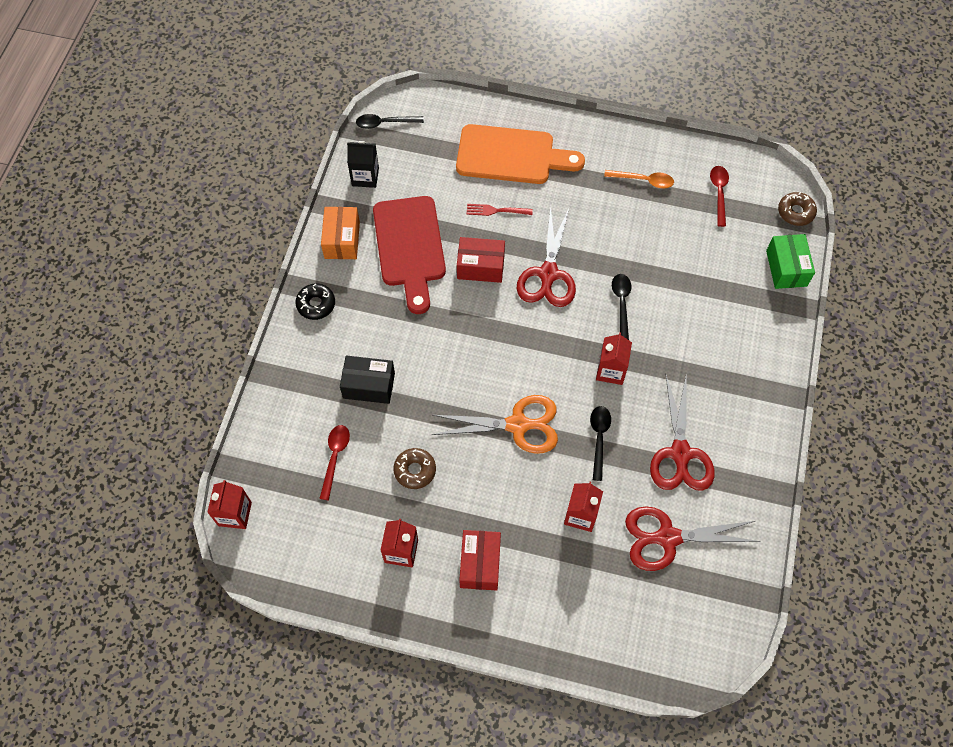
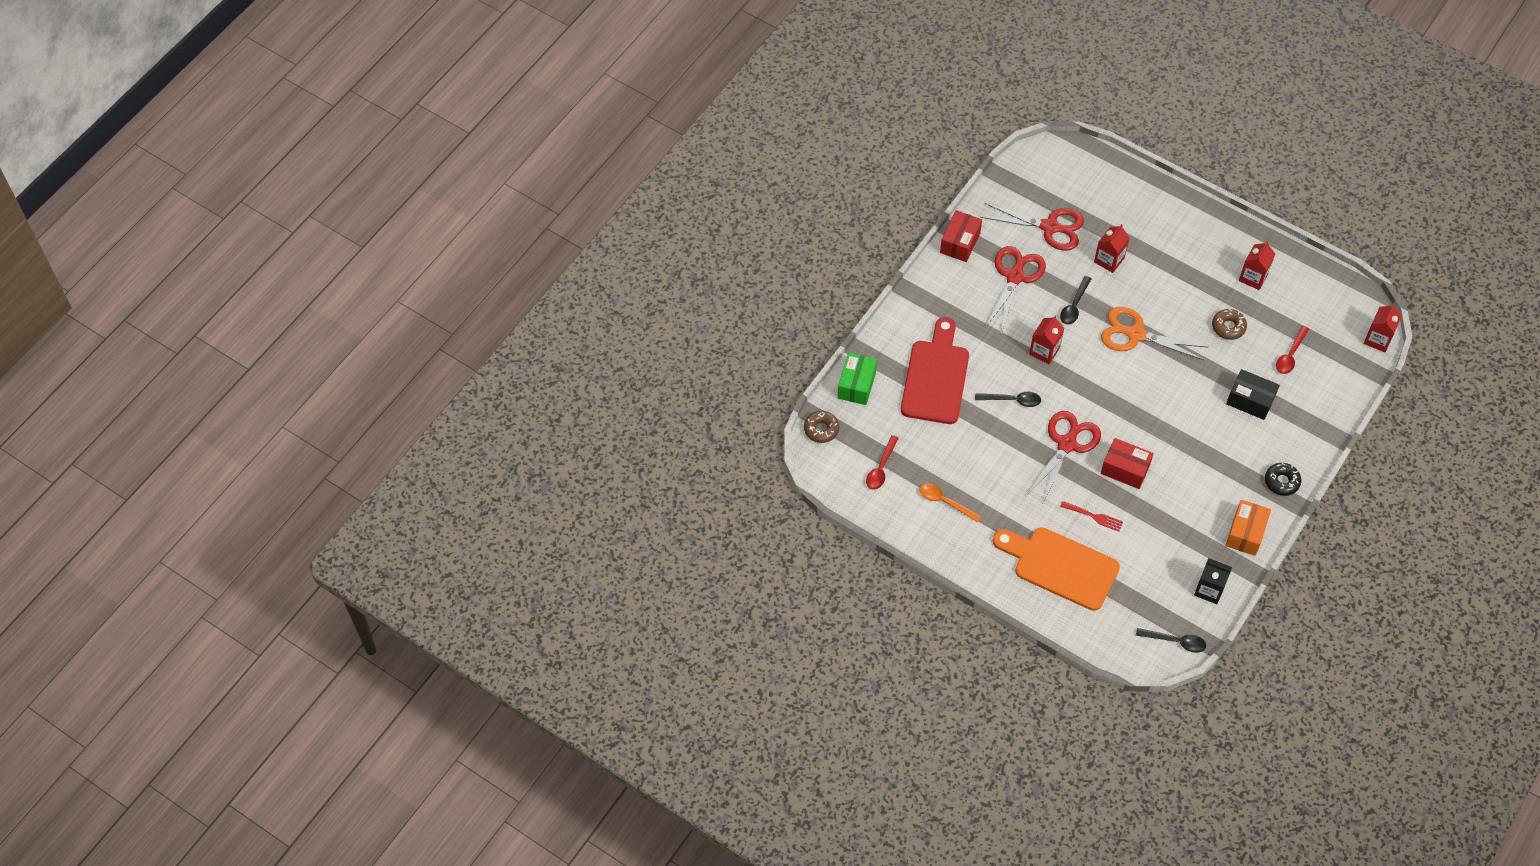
camera: 160 degrees left, 5 degrees down
(409, 247) = (1184, 507): red cutting board -> red cutting board (936, 377)
(480, 564) = (1196, 252): red box -> red box (960, 243)
(621, 303) = (1012, 400): black spoon -> black spoon turned 105 degrees counterclockwise

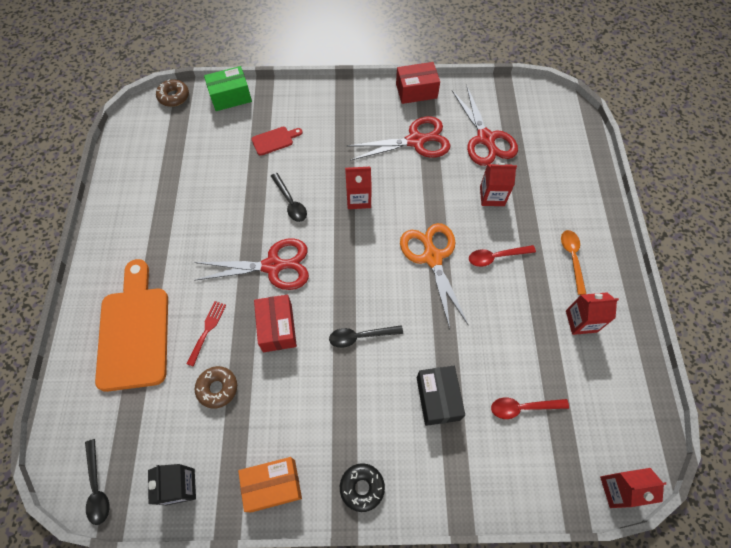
camera: 55 degrees right, 5 degrees up
(881, 468) = (160, 150): red spoon -> red spoon (496, 257)
(936, 377) = (274, 140): red cutting board -> red cutting board, size x0.44
(944, 502) = (153, 208): orange spoon -> orange spoon (572, 258)
(1074, 306) = (422, 196): black spoon -> black spoon (360, 336)
(1094, 516) = (207, 330): red fork -> red fork turned 150 degrees counterclockwise
(1228, 327) = (506, 330): brown donut -> brown donut (217, 388)

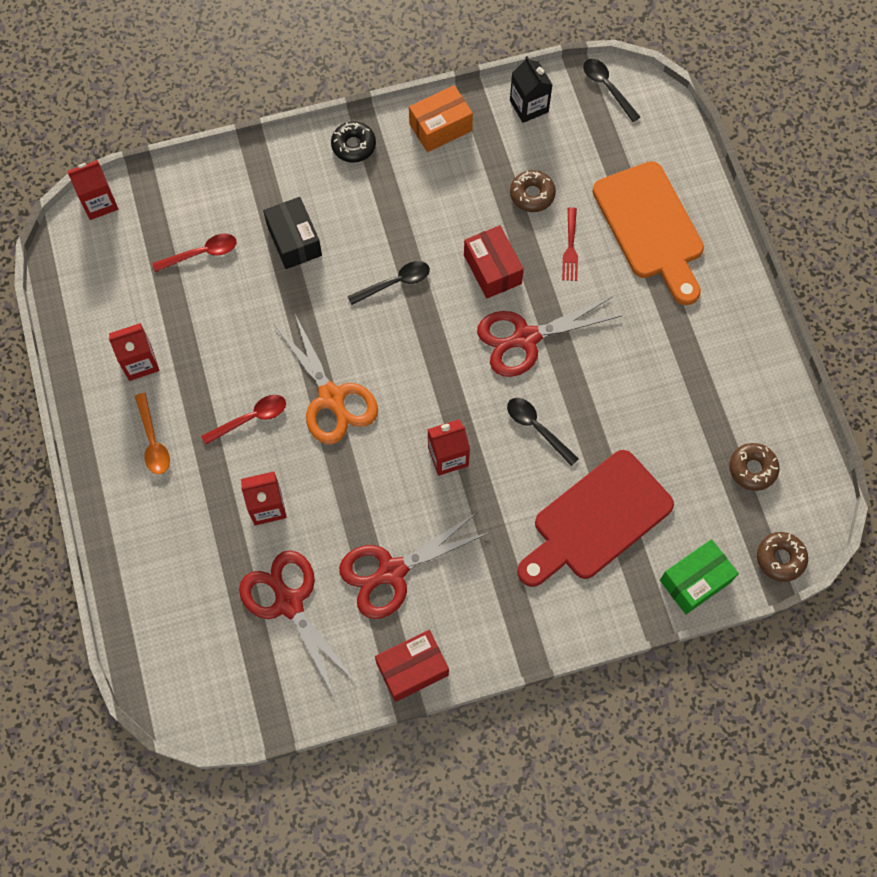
camera: 165 degrees right, 5 degrees up
(161, 146) = (752, 469): none -> brown donut
(274, 140) = (596, 519): red cutting board -> red cutting board, size x2.27

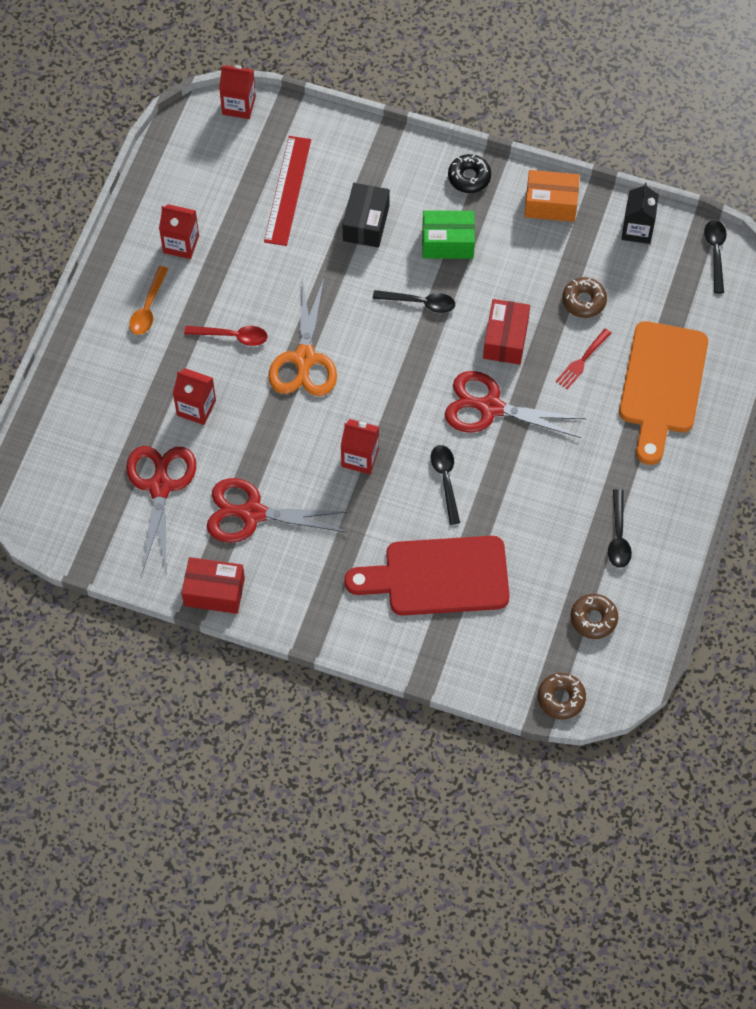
camera: 35 degrees right, 5 degrees down
(202, 253) = (288, 190): red spoon -> red ruler
(695, 581) = (479, 670): green box -> green box (447, 242)
(717, 382) = (618, 536): none -> black spoon

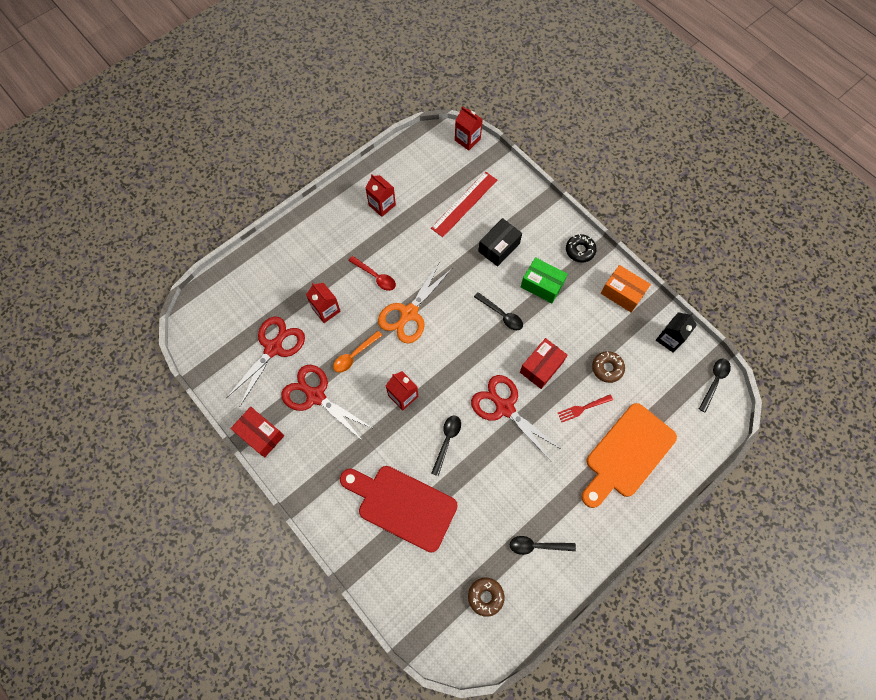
camera: 30 degrees right, 5 degrees up
(148, 308) = (338, 234): orange spoon -> orange spoon (354, 355)
(561, 698) = (430, 642): brown donut -> none
(618, 536) = (536, 546): black spoon -> black spoon turned 60 degrees clockwise

